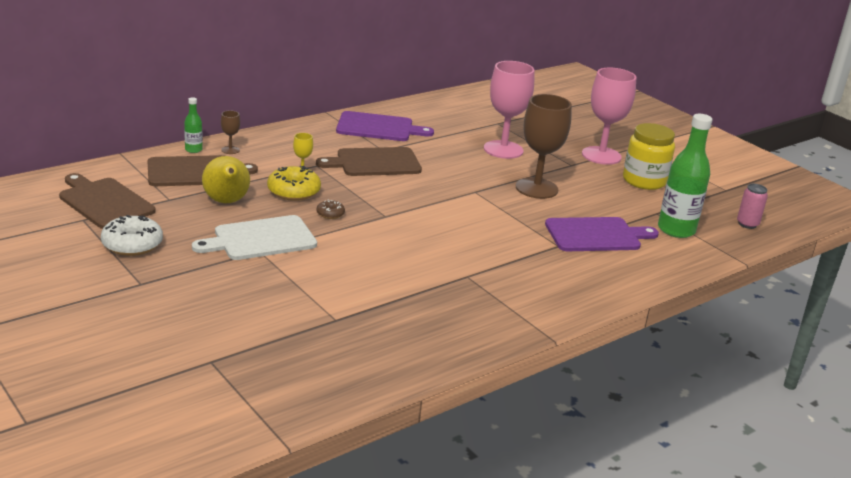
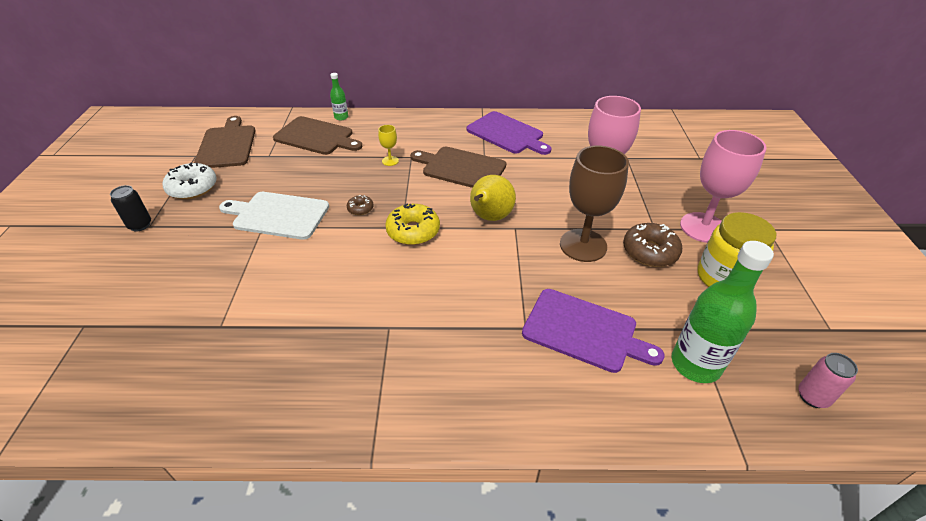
camera: 40 degrees right, 15 degrees up
(130, 286) = (140, 225): none -> black can
(226, 202) = (302, 171): yellow pear -> yellow pear (490, 217)
(230, 150) = (366, 124): brown goblet -> none
(293, 191) = (361, 176): yellow donut -> yellow donut (413, 231)
(584, 179) = (650, 251): none -> brown donut

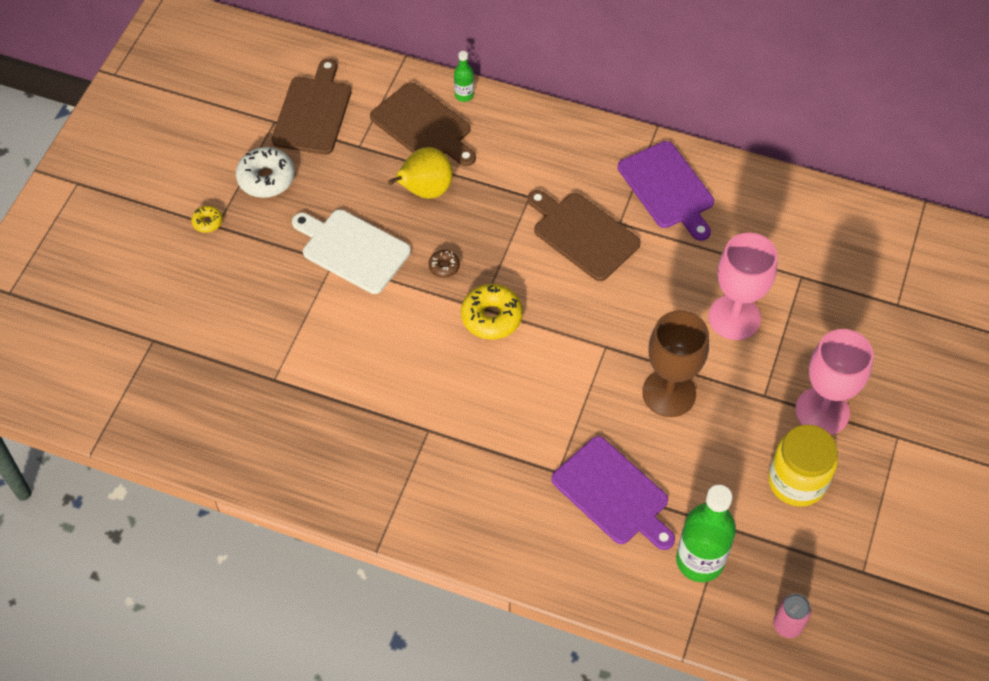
camera: 20 degrees right, 15 degrees up
(140, 225) = (207, 222): black can -> yellow donut
(390, 161) = (501, 197): yellow goblet -> none
(490, 217) = (584, 323): yellow pear -> yellow pear (425, 191)
(650, 251) = (738, 424): brown donut -> none

